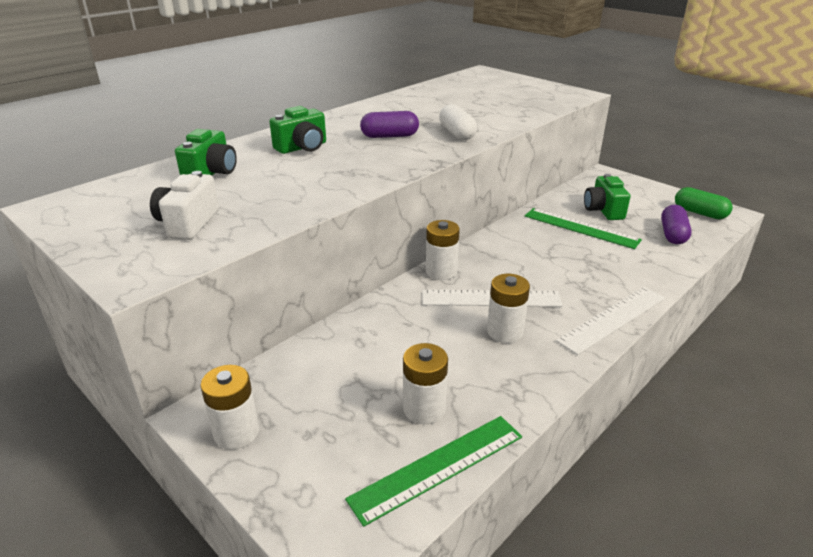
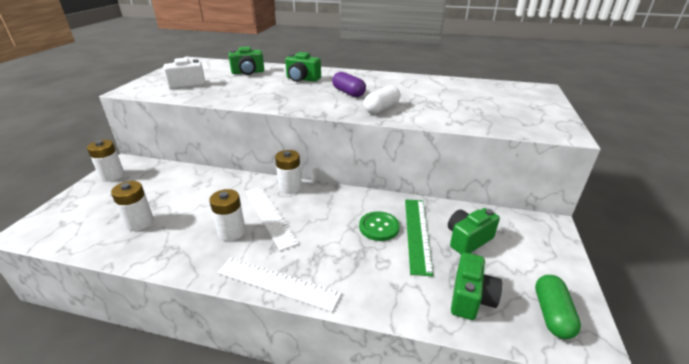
camera: 60 degrees right, 0 degrees up
(438, 467) = (89, 241): green ruler -> none
(558, 242) = (379, 227): none -> green button
(672, 234) = (470, 298): purple capsule -> green camera

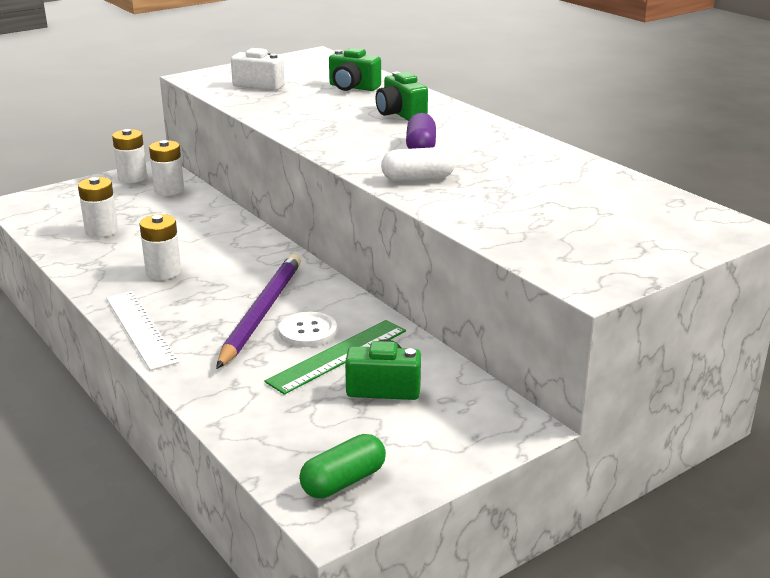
camera: 40 degrees right, 5 degrees down
(269, 216) = (217, 273): white ruler -> none
(290, 187) = (280, 255): white battery -> white battery (169, 190)
(335, 229) = (261, 313): none -> purple pencil
(379, 227) = (308, 331): green button -> white button
(470, 298) = (287, 427): green camera -> none

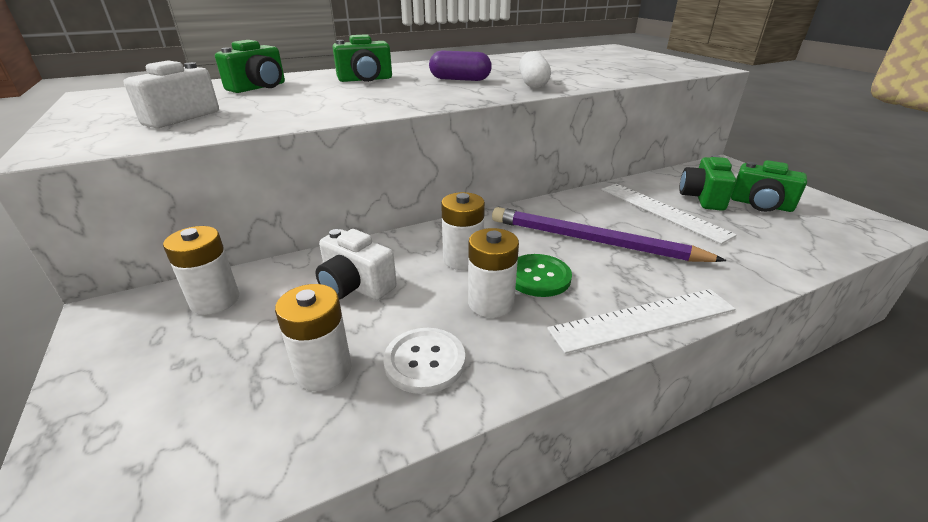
camera: 80 degrees left, 5 degrees up
(132, 177) = (117, 341): white battery -> white battery (463, 259)
(185, 225) = (355, 286): none -> white camera
(198, 288) = (538, 277): none -> green button
(308, 331) = (625, 221): white button -> white button (424, 361)
(338, 355) = (662, 211): green ruler -> white ruler
(343, 481) = (836, 219): green capsule -> none
(375, 429) = (760, 205): none -> green camera

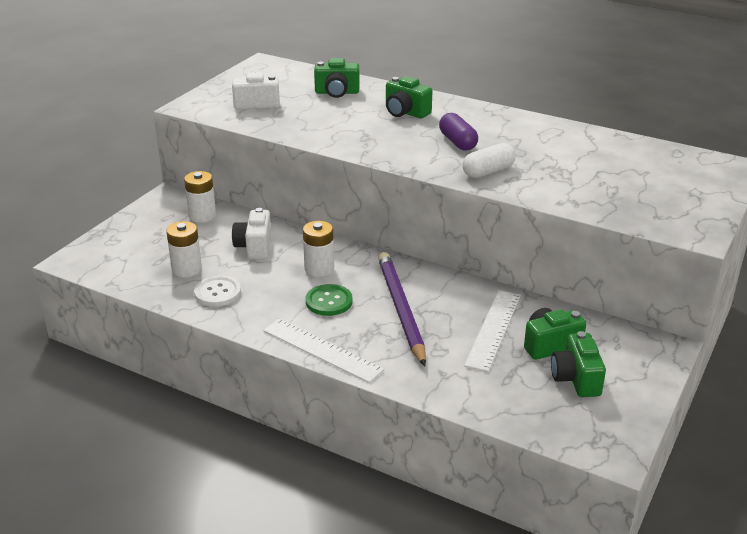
camera: 55 degrees right, 0 degrees up
(491, 303) = (284, 294): white battery -> none

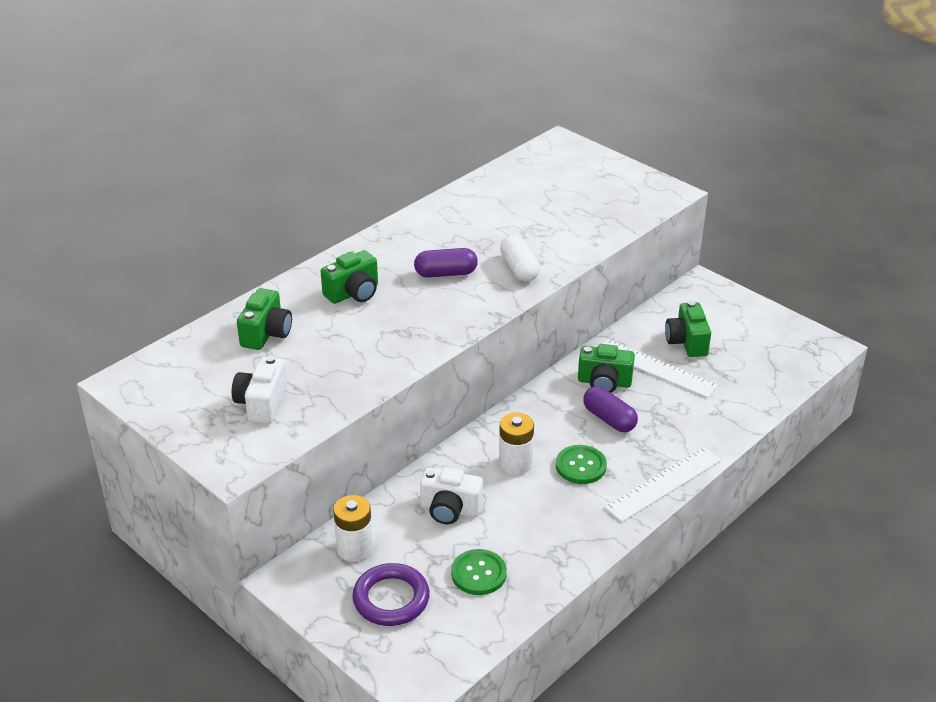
camera: 75 degrees left, 5 degrees up
(155, 237) = (391, 599): none -> purple ring
(187, 269) = (478, 573): white battery -> green button
(217, 293) = (538, 551): white button -> none
(400, 309) = (609, 419): purple pencil -> purple capsule
(576, 379) = (736, 340): green camera -> green camera (604, 382)

